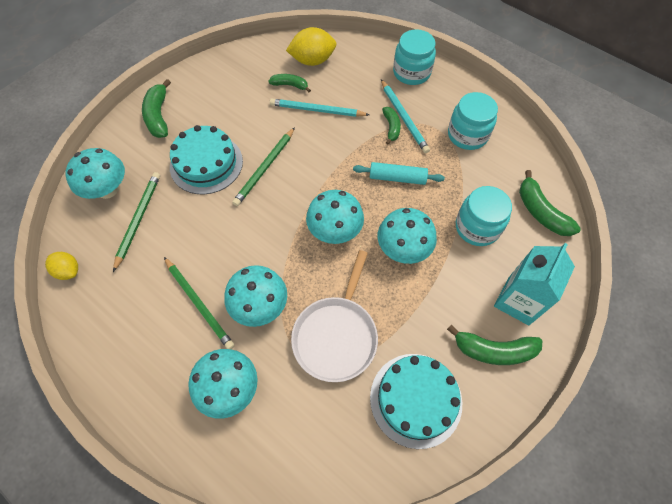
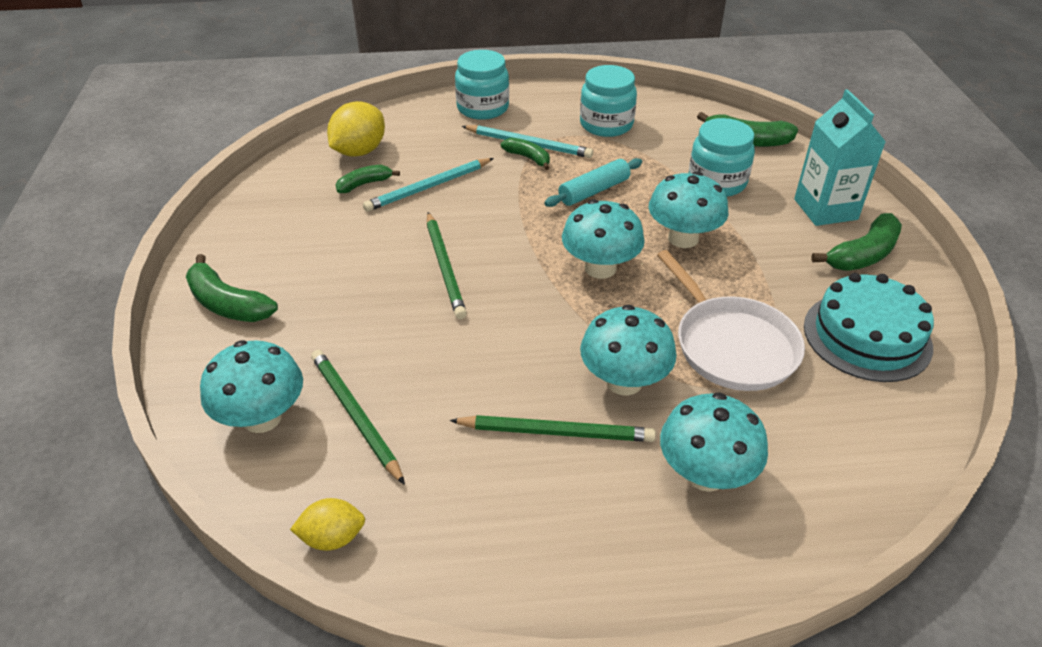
camera: 45 degrees left, 20 degrees down
(206, 164) = (366, 307): turquoise cake -> none

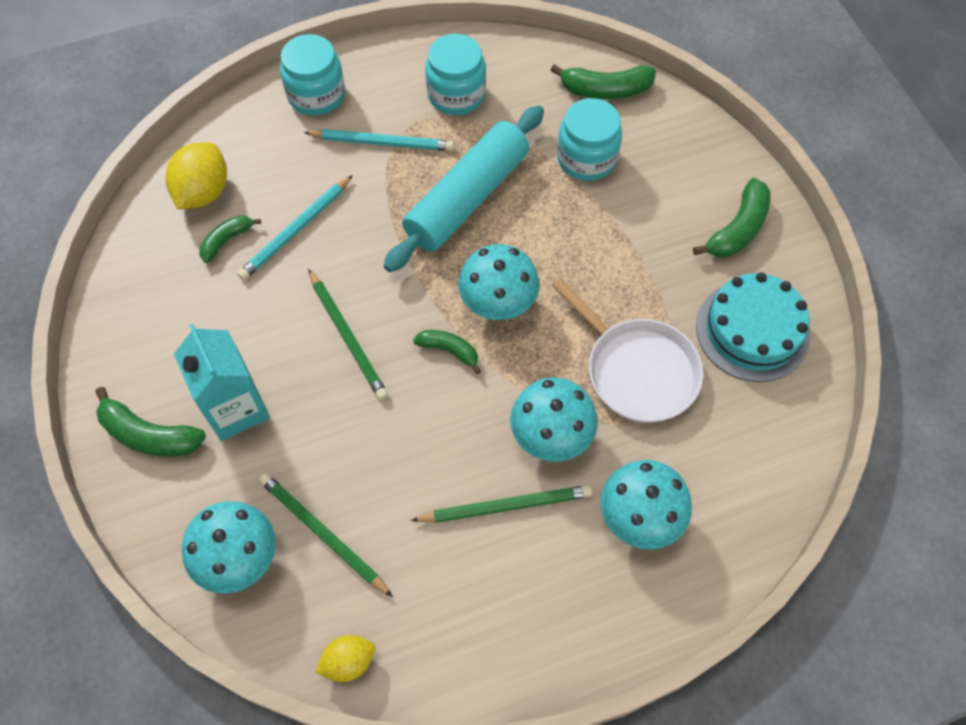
camera: 15 degrees left, 20 degrees up
(528, 158) = (387, 164): green banana -> green banana (449, 351)
(594, 191) = (467, 198): turquoise rolling pin -> turquoise rolling pin, size x1.88
(683, 238) = (568, 245): turquoise mushroom -> none
(825, 209) = (696, 175): turquoise carton -> turquoise carton (236, 408)

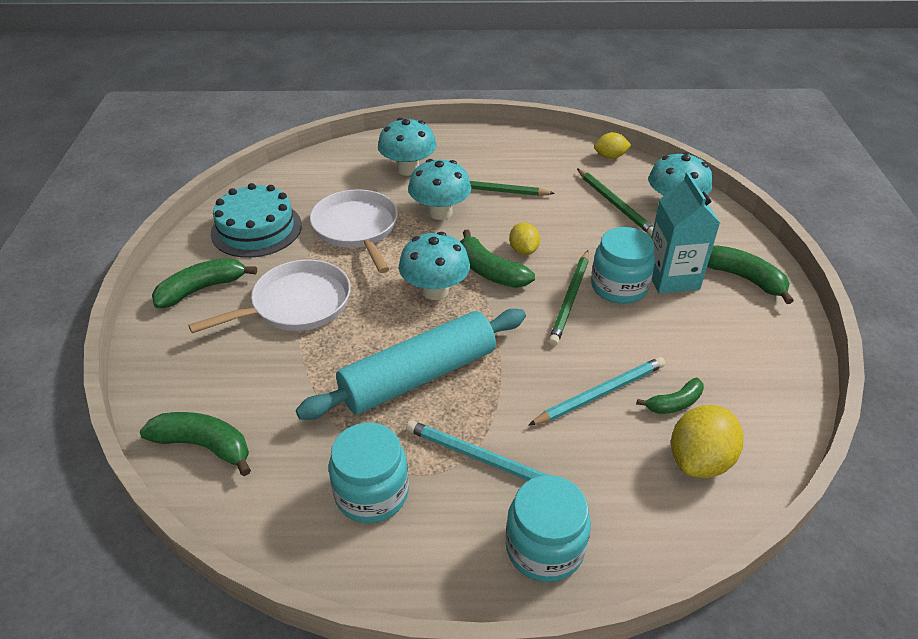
camera: 160 degrees left, 20 degrees down
(348, 336) = (570, 299): green pencil -> green pencil turned 150 degrees counterclockwise
(421, 398) = (523, 250): none -> yellow lemon
(449, 351) = (490, 271): green banana -> green banana, size x1.60
(586, 159) = (280, 380): turquoise jar -> turquoise jar (619, 287)
(629, 241) = (297, 304): none -> white pan

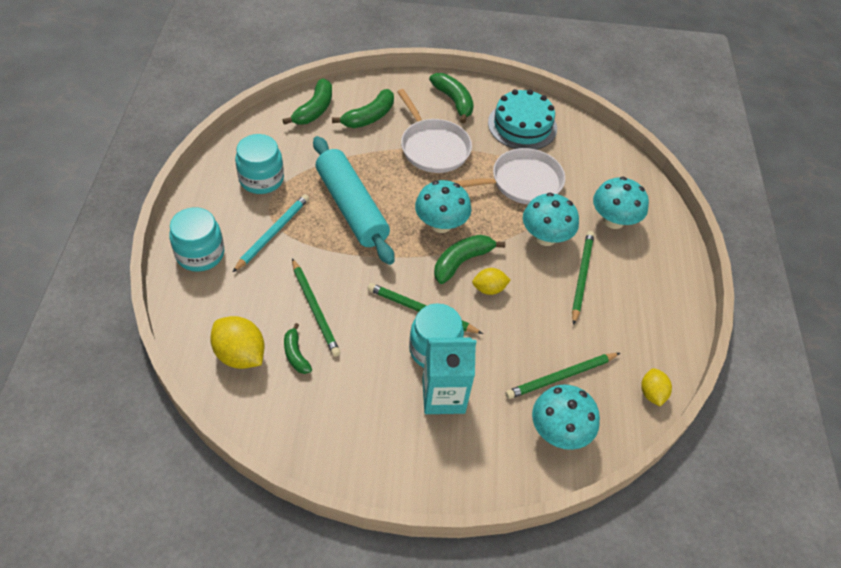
camera: 90 degrees right, 10 degrees up
(600, 393) = (315, 309): turquoise pencil -> green pencil
(744, 278) = (437, 459): green banana -> green banana (369, 117)

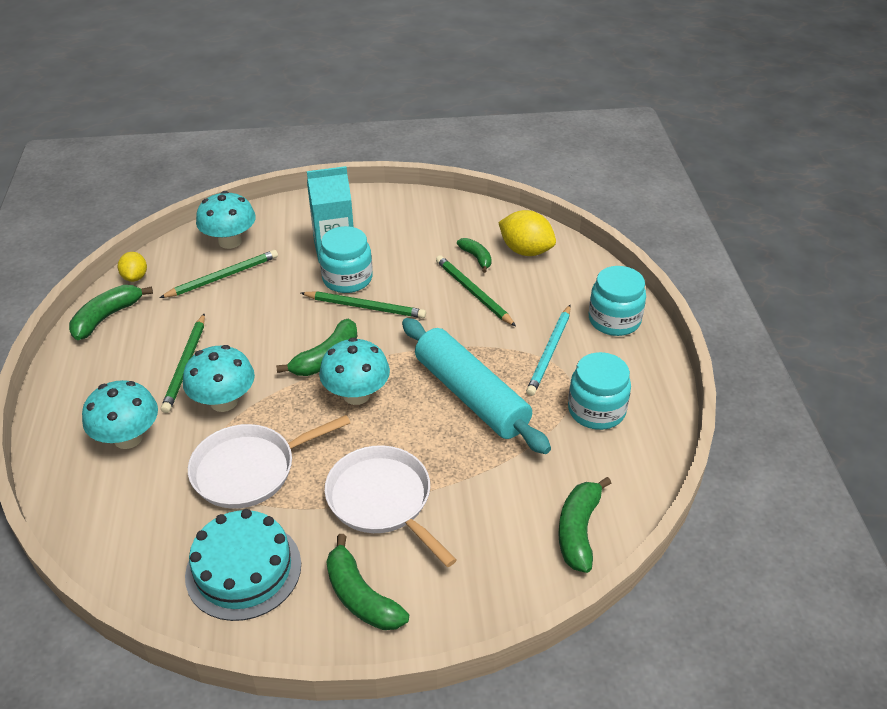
camera: 175 degrees right, 10 degrees down
(369, 117) = (491, 535): green banana -> green banana (107, 317)
(489, 289) = (294, 337): yellow lemon -> none

